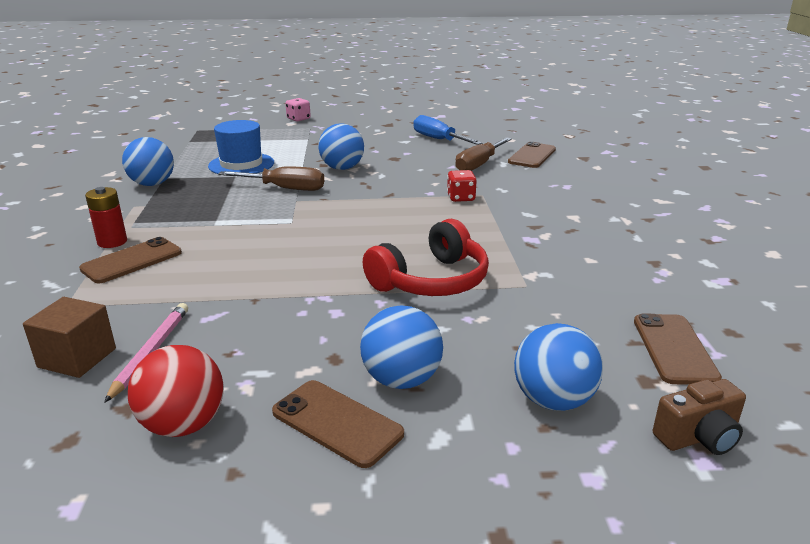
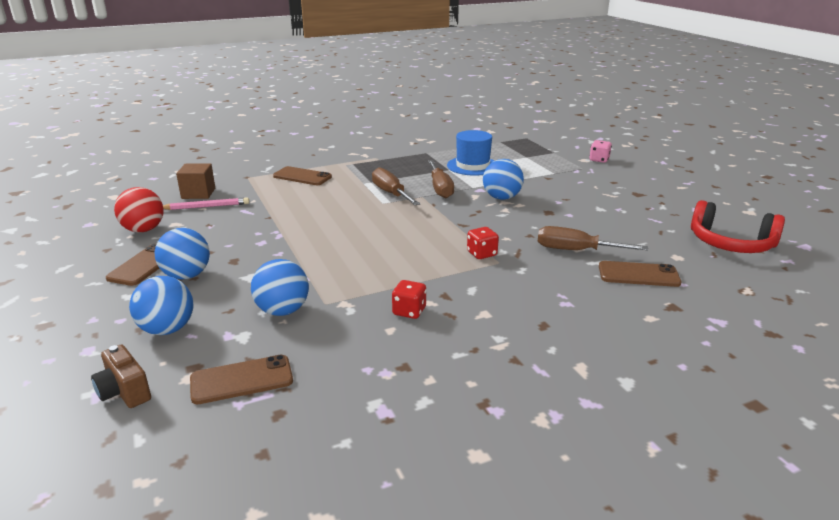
camera: 70 degrees right, 0 degrees up
(112, 242) = (323, 166): red battery -> none
(152, 184) = (413, 152): blue ball -> blue ball (282, 311)
(268, 214) = (391, 193): none -> brown screwdriver
(431, 281) = (316, 265): red headphones -> red headphones (730, 243)
(438, 139) = (625, 222): blue screwdriver -> none
(559, 246) = (409, 311): none -> red dice

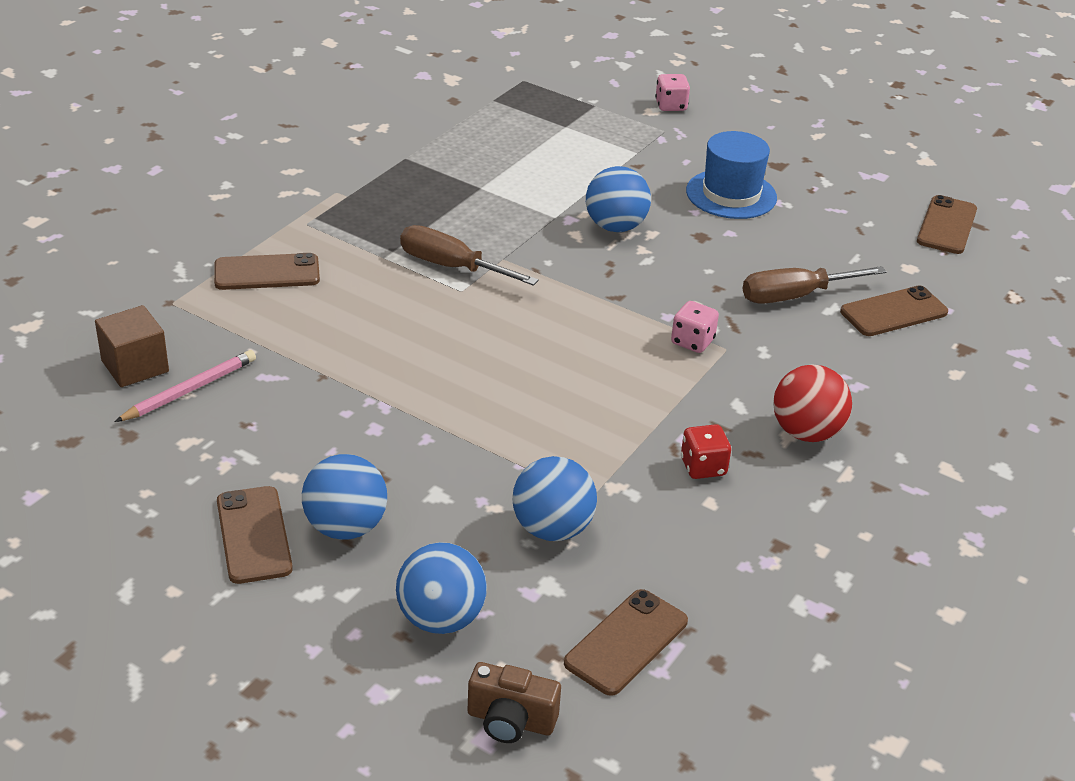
camera: 35 degrees left, 10 degrees up
(144, 230) = (151, 472): red ball -> red ball (806, 432)
(440, 188) = (511, 234): brown screwdriver -> none
(472, 166) = (508, 169): blue hat -> blue hat (731, 194)
(482, 254) = (692, 341): red dice -> pink dice
(730, 243) = (946, 225): red headphones -> brown phone

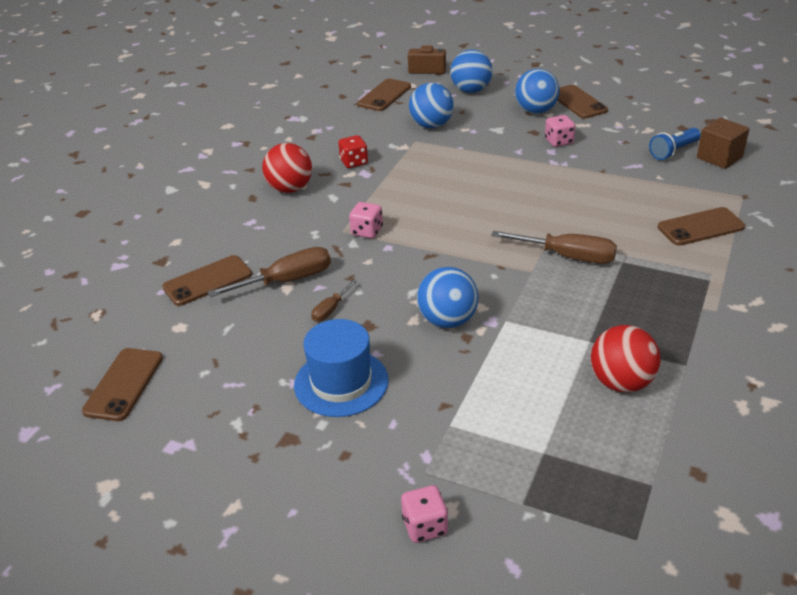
camera: 175 degrees right, 0 degrees up
(190, 390) = (673, 151): pink pencil -> blue flashlight
(350, 445) = (559, 141): none -> pink dice
(473, 155) = (621, 382): none -> red ball
(742, 257) = (330, 310): none -> brown screwdriver

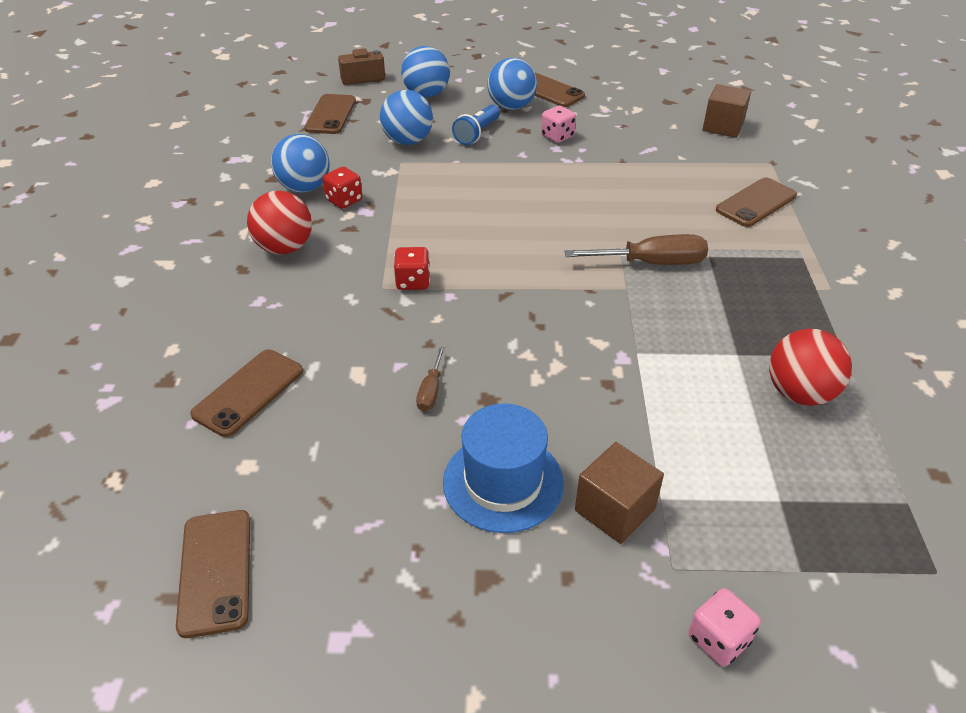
camera: 25 degrees left, 5 degrees up
(287, 280) = (353, 367): brown screwdriver -> none
(367, 231) = (413, 282): pink dice -> red dice
(409, 422) = (615, 510): none -> brown cube
(447, 320) = (575, 369): blue ball -> blue ball (304, 188)
(673, 151) = (676, 128): blue flashlight -> blue flashlight (477, 133)

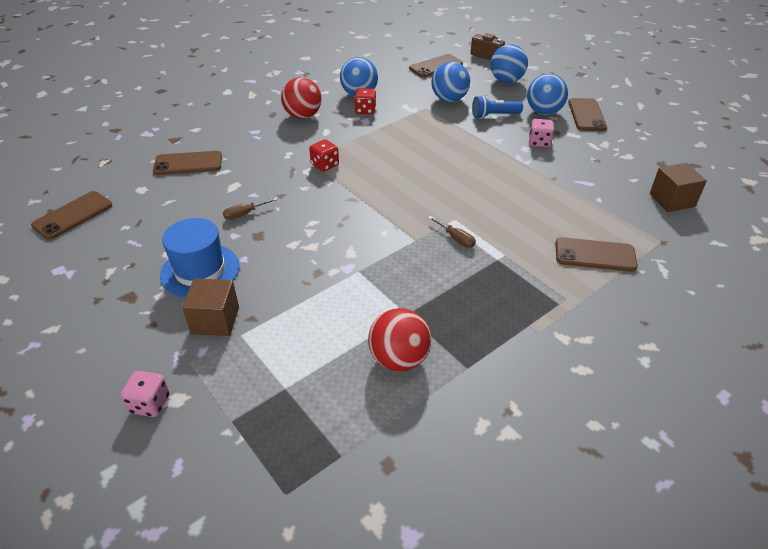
camera: 50 degrees right, 0 degrees up
(652, 263) = (456, 239): brown screwdriver -> brown screwdriver, size x0.52

